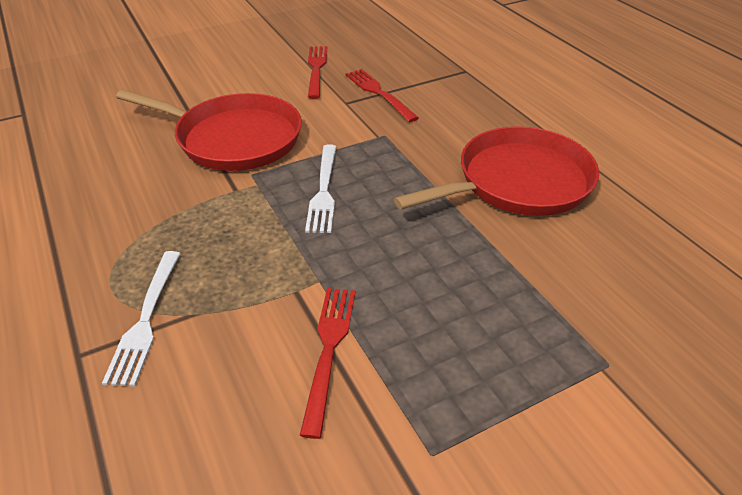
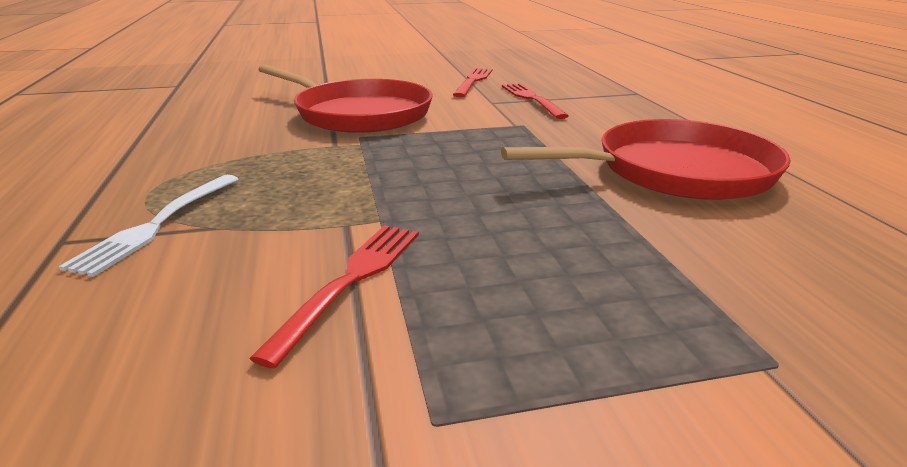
camera: 15 degrees right, 15 degrees down
(324, 191) = (430, 155): white fork -> none

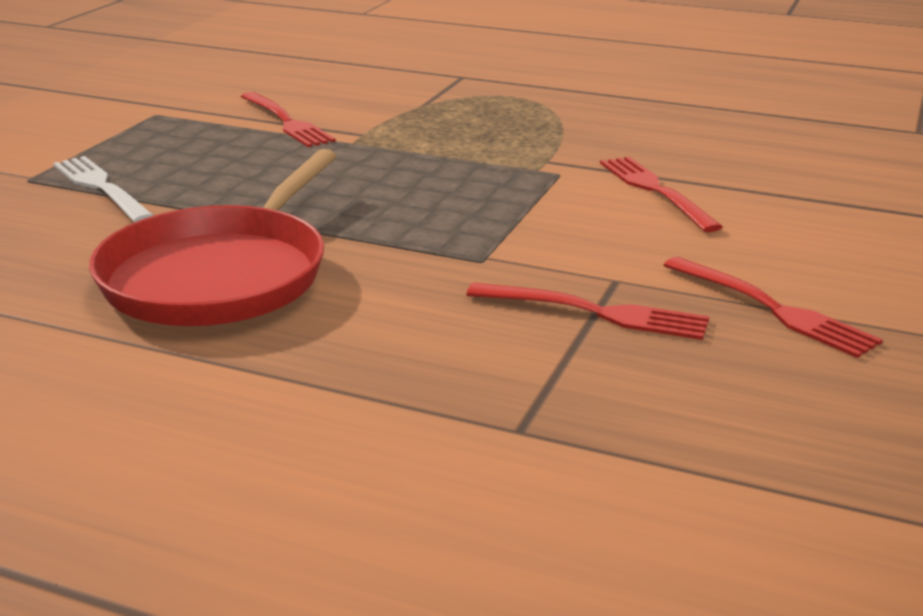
camera: 125 degrees right, 0 degrees up
(157, 225) = (449, 94): white fork -> white fork (100, 187)
(358, 114) = (654, 190): red pan -> red fork

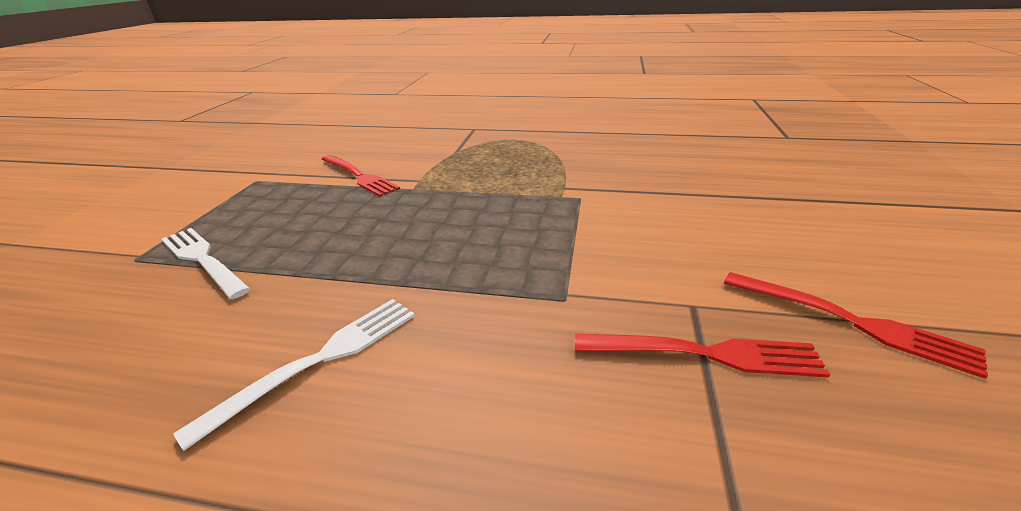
camera: 10 degrees left, 5 degrees up
(220, 275) = (320, 359): red pan -> white fork
(654, 190) = (658, 204): red fork -> none

